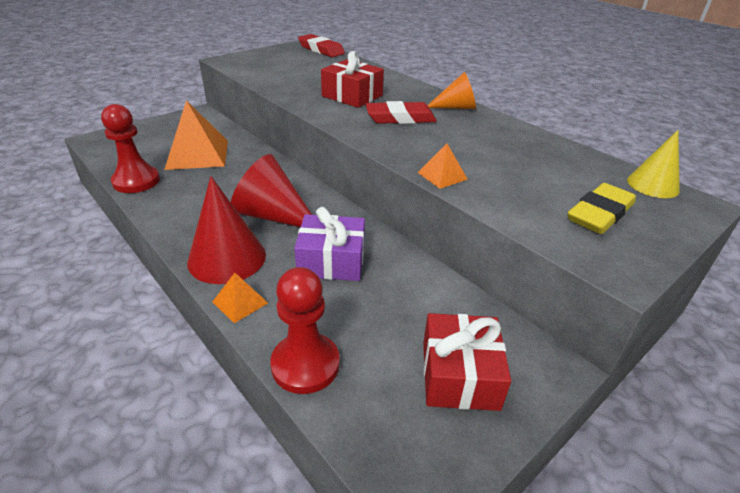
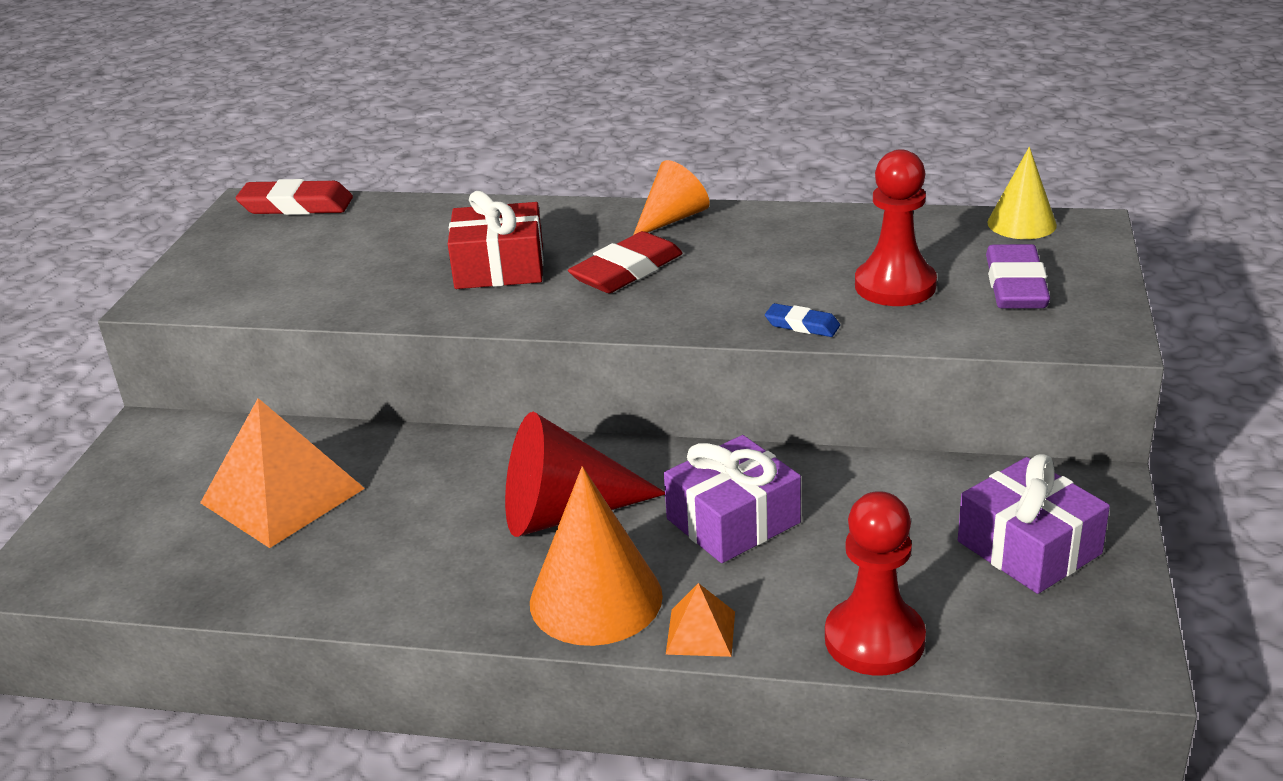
camera: 35 degrees left, 5 degrees down
(136, 181) = (256, 590): red pawn -> red pawn (895, 286)
(227, 258) = (596, 599): red cone -> orange cone
(442, 176) = (802, 325): orange pyramid -> blue eraser
(459, 375) = (1029, 547): red gift -> purple gift
(600, 214) = (1016, 285): yellow eraser -> purple eraser

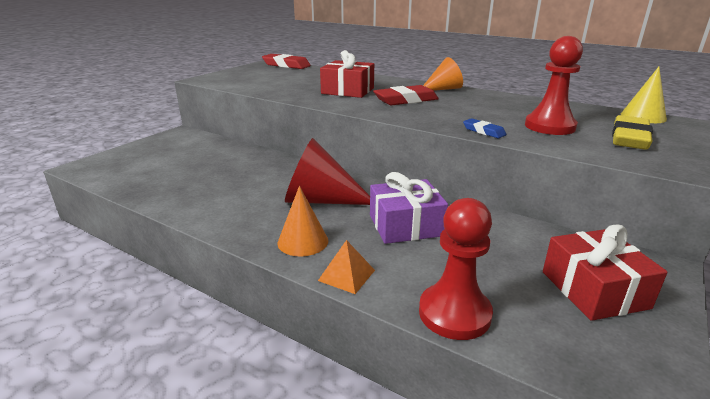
camera: 20 degrees right, 5 degrees down
(282, 495) = (204, 164): orange pyramid -> none
(596, 599) = (303, 241): orange cone -> orange cone, size x0.63
(1016, 285) = (629, 138): purple eraser -> yellow eraser
(1029, 547) = (594, 289): purple gift -> red gift

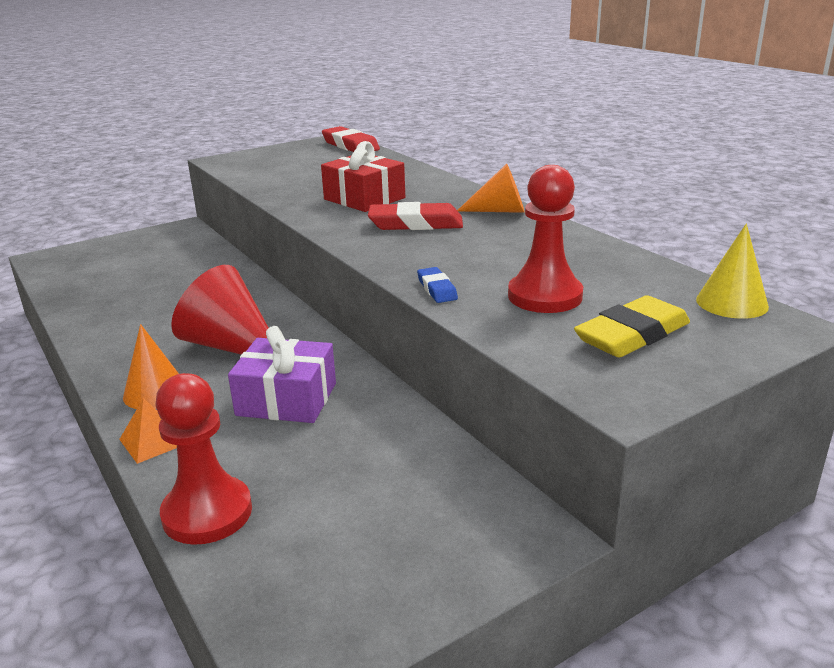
camera: 25 degrees right, 0 degrees up
(594, 289) = (402, 535): red gift -> none

